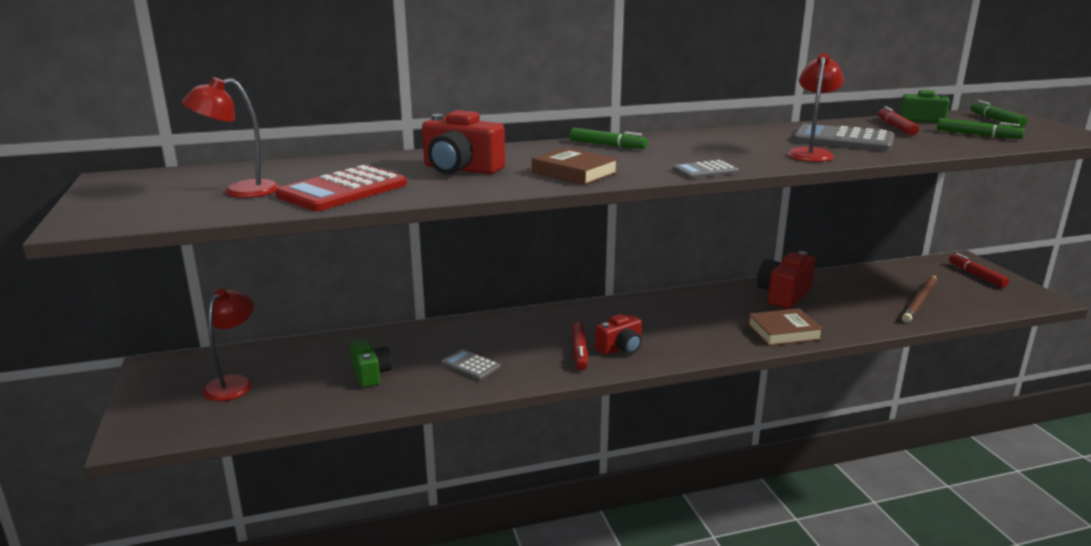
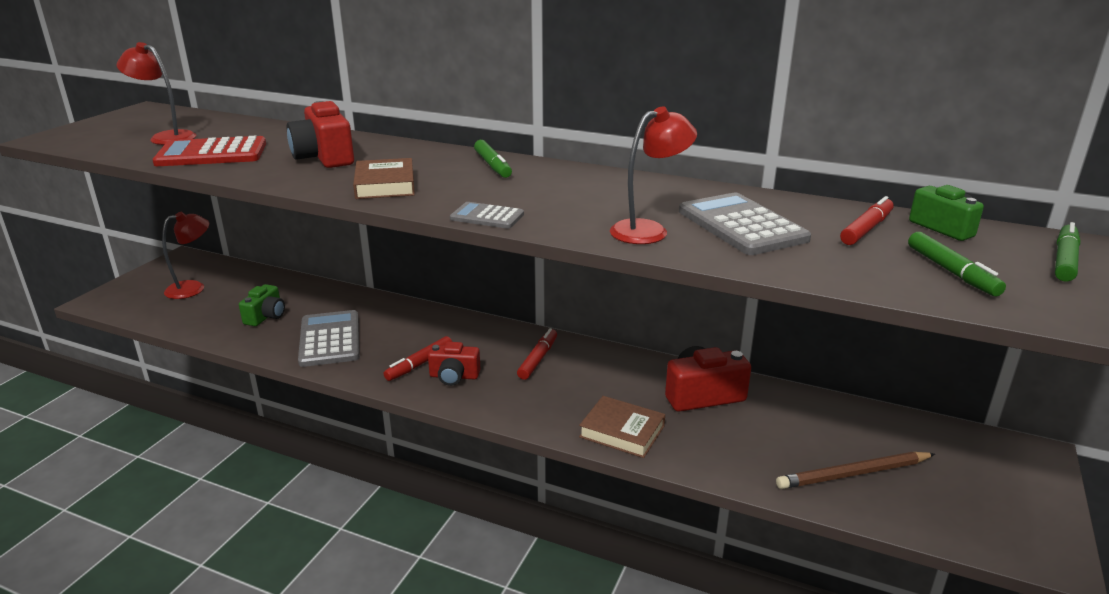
camera: 40 degrees right, 5 degrees up
(470, 365) = (330, 339): grey calculator -> grey calculator, size x1.81
(976, 275) = (1011, 481): red marker -> red marker (538, 359)

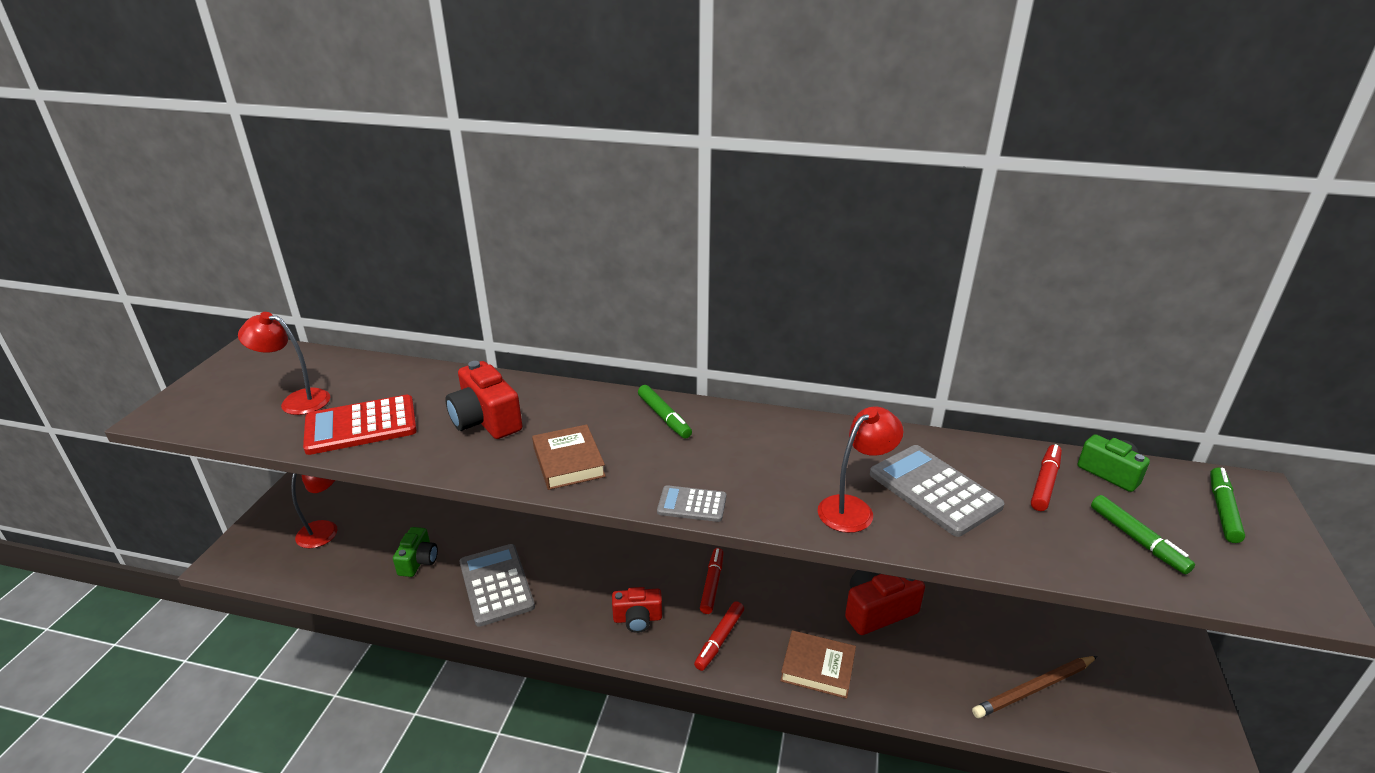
camera: 10 degrees left, 5 degrees up
(419, 364) = (598, 607): red marker -> red marker (719, 639)

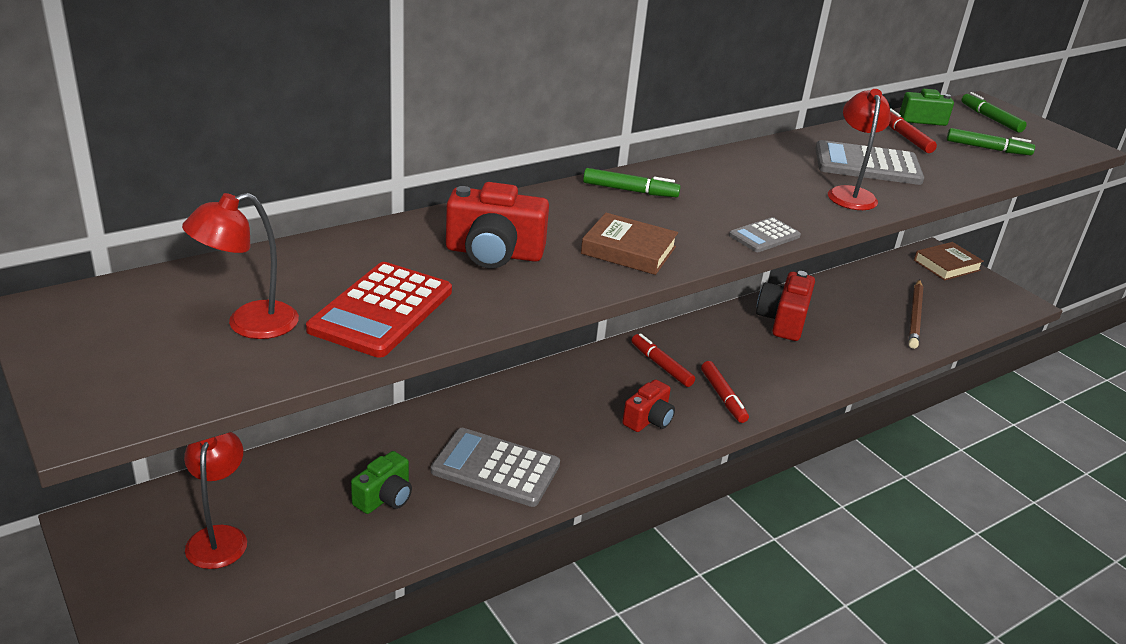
camera: 50 degrees left, 0 degrees up
(418, 561) = (384, 497): green camera -> green camera turned 75 degrees clockwise
(817, 668) = (803, 375): brown book -> brown book (946, 265)

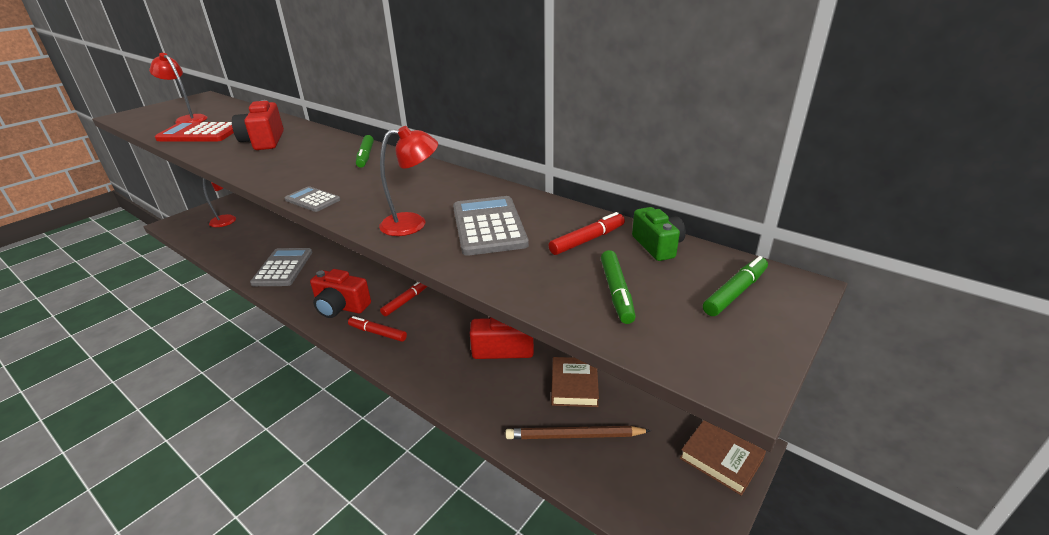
camera: 75 degrees right, 0 degrees up
(384, 497) = (256, 246): green camera -> none
(628, 250) = (276, 167): brown book -> brown book (574, 385)
(648, 419) = (341, 307): red camera -> red camera, size x1.52
(723, 397) = (377, 333): red marker -> red marker turned 60 degrees clockwise

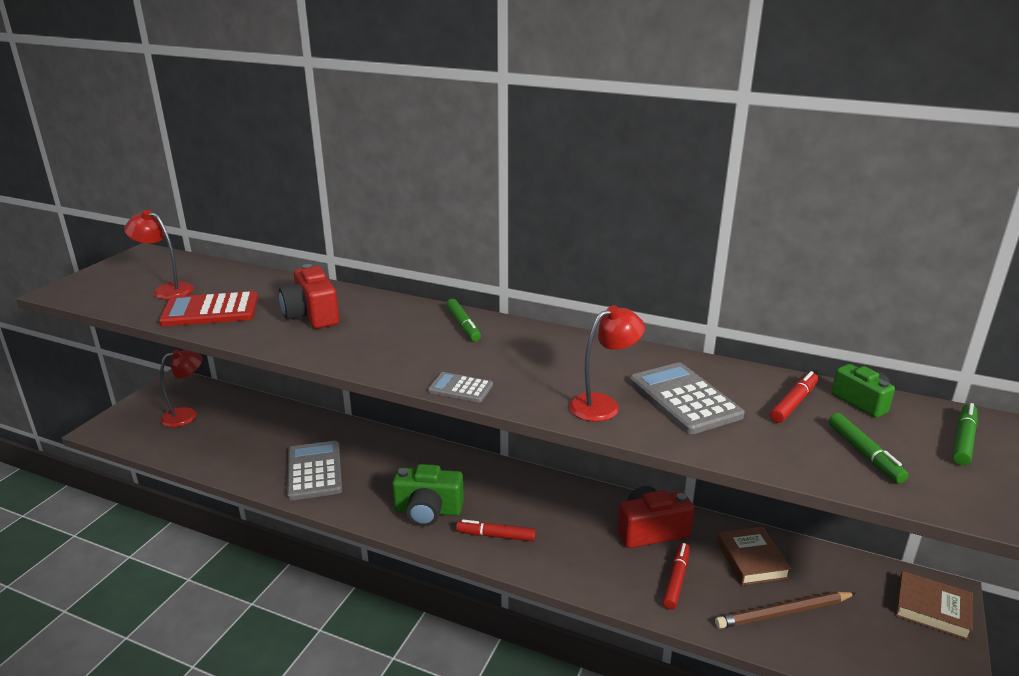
camera: 15 degrees left, 5 degrees down
(341, 307) = (428, 511): red camera -> green camera
(406, 301) = (503, 492): red marker -> red marker (676, 580)

